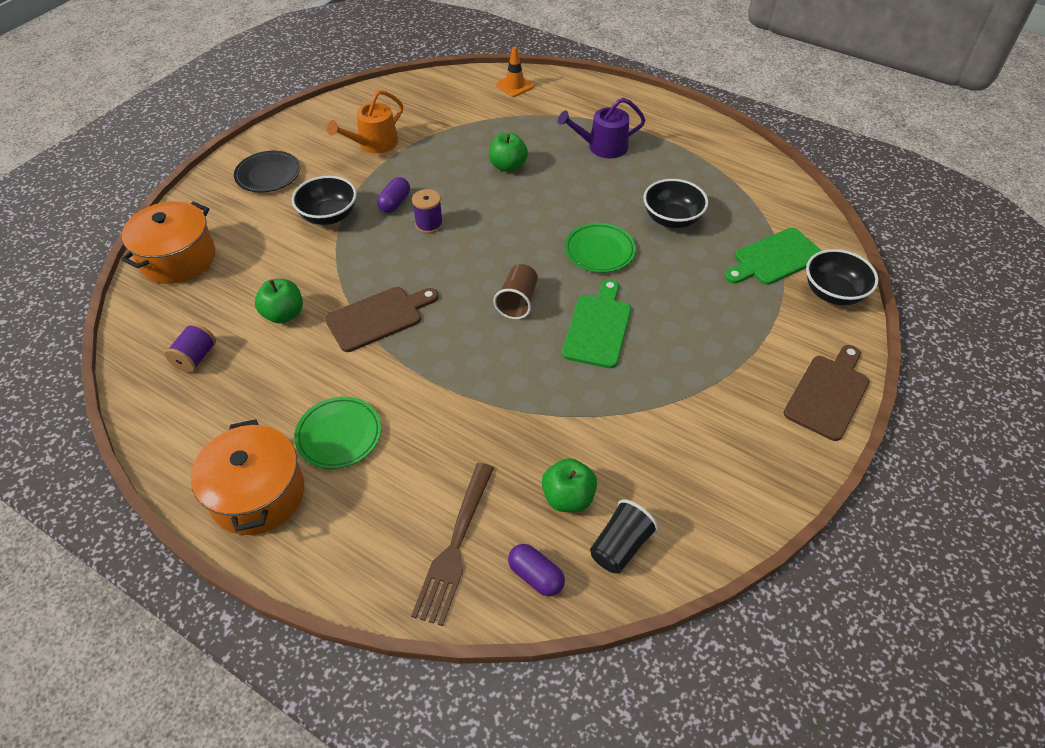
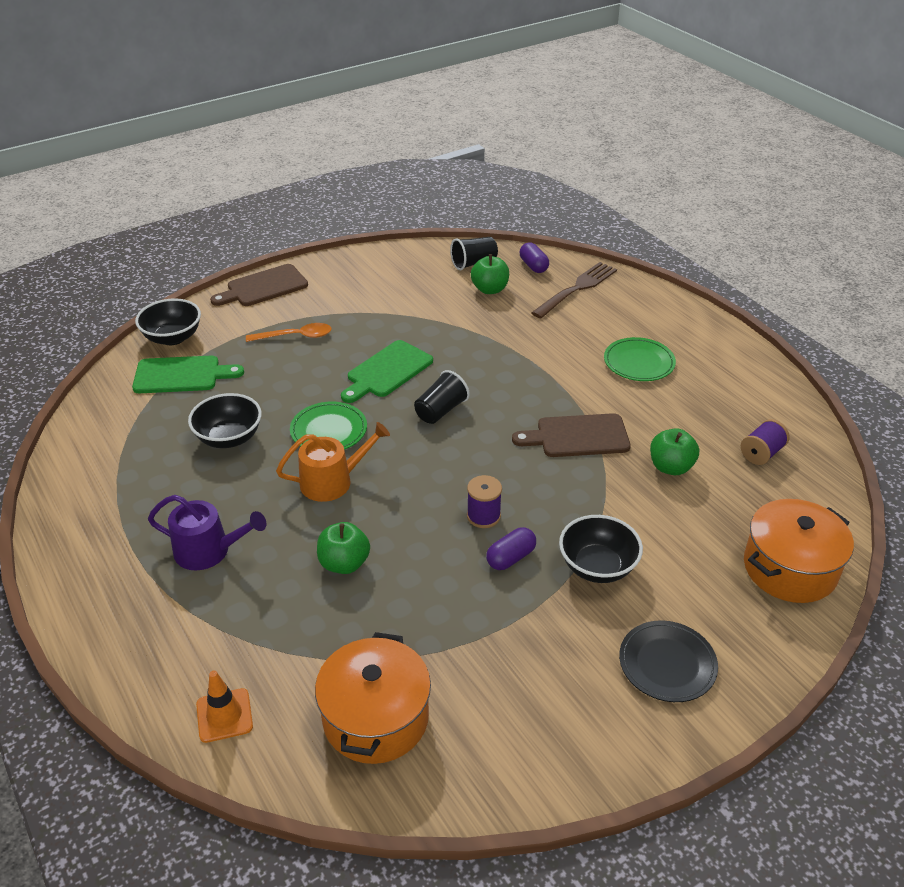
camera: 155 degrees left, 10 degrees down
(257, 494) = (708, 347): orange pot -> orange pot (375, 718)
(374, 144) = (499, 669): orange watering can -> orange watering can (332, 481)
(518, 301) = (440, 411): brown cup -> black cup
(723, 337) = (295, 336): none -> orange spoon

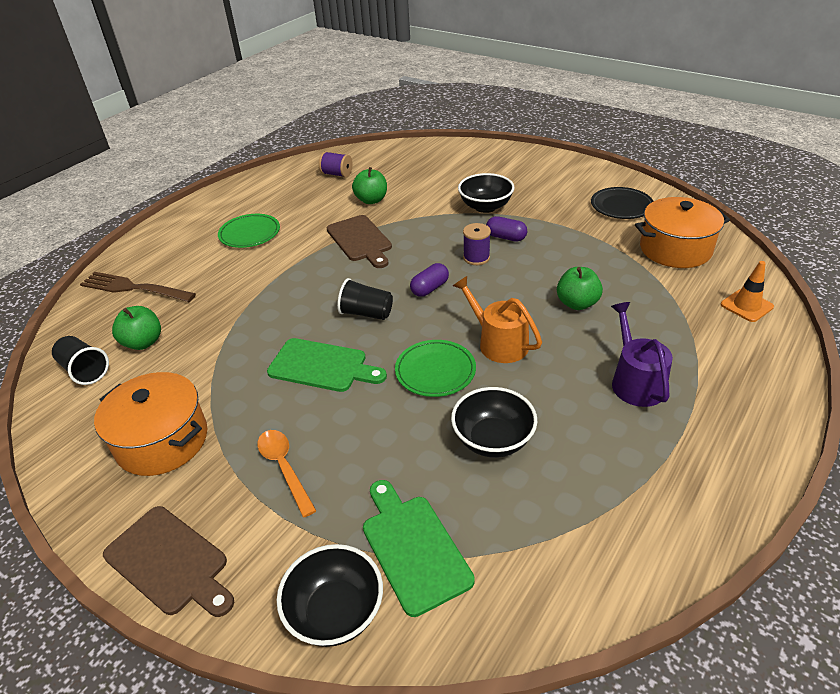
camera: 110 degrees left, 0 degrees up
(533, 266) = (88, 325): purple capsule -> purple capsule (430, 288)
(667, 664) = (537, 174): black plate -> black plate (621, 206)
(790, 568) = (435, 154): orange pot -> orange pot (162, 440)

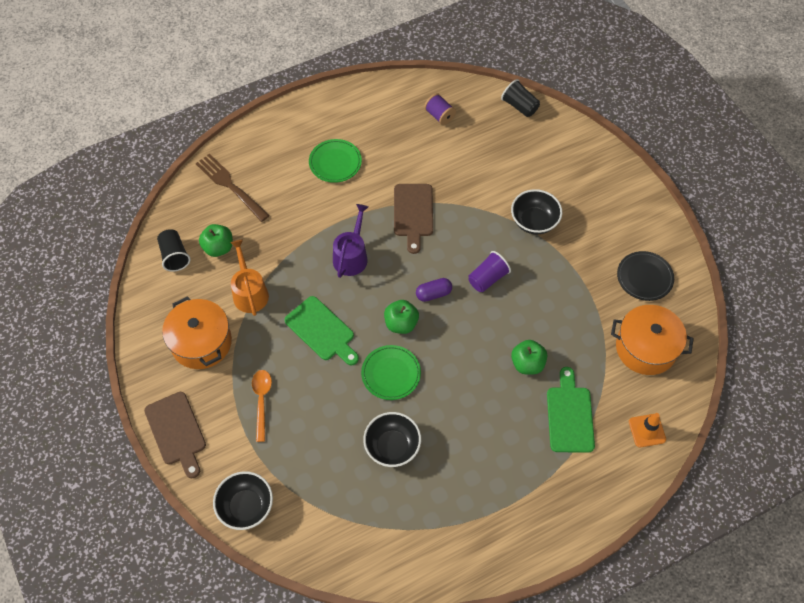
camera: 25 degrees right, 20 degrees up
(366, 313) = (376, 296): black cup -> black cup (519, 106)
(371, 200) = (448, 166): green apple -> green apple (401, 323)
(413, 548) = (304, 492): green cutting board -> green cutting board (569, 415)
(476, 258) = (487, 278): purple spool -> purple cup
(498, 343) = (447, 371): orange watering can -> orange watering can (249, 292)
(506, 237) = (525, 267): purple capsule -> none
(635, 381) = (513, 451): purple watering can -> purple watering can (351, 256)

